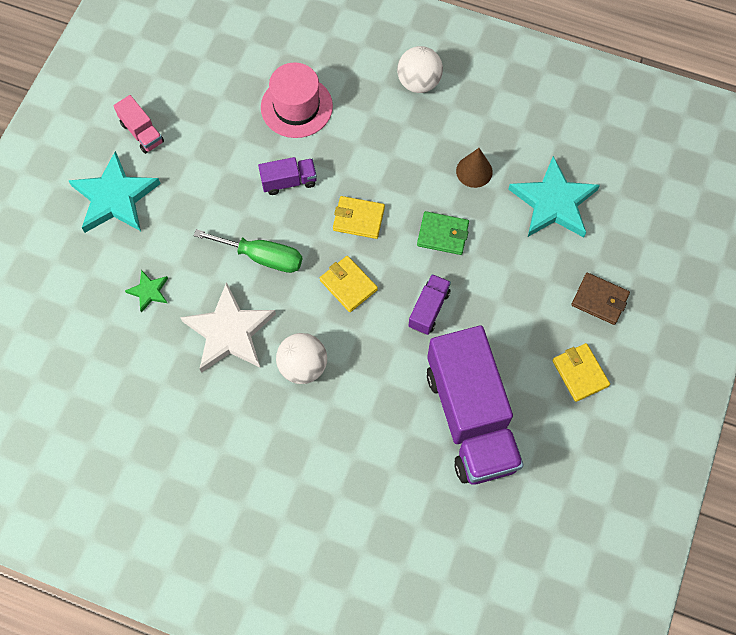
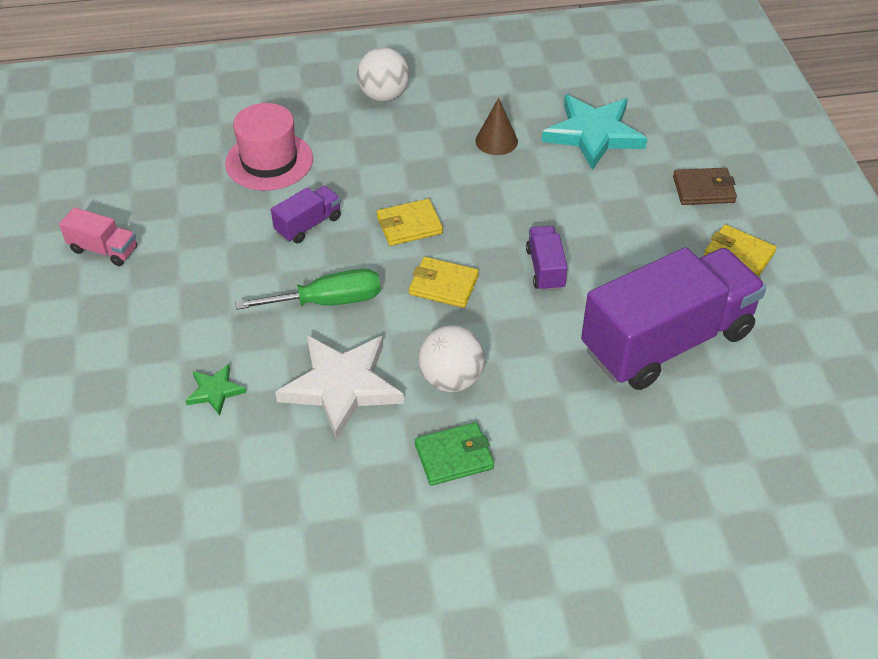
camera: 30 degrees left, 20 degrees down
(115, 197) = (110, 321): turquoise star -> none
(442, 234) = (507, 202): green wallet -> green wallet (454, 456)
(470, 418) = (667, 341): purple truck -> purple truck turned 75 degrees counterclockwise

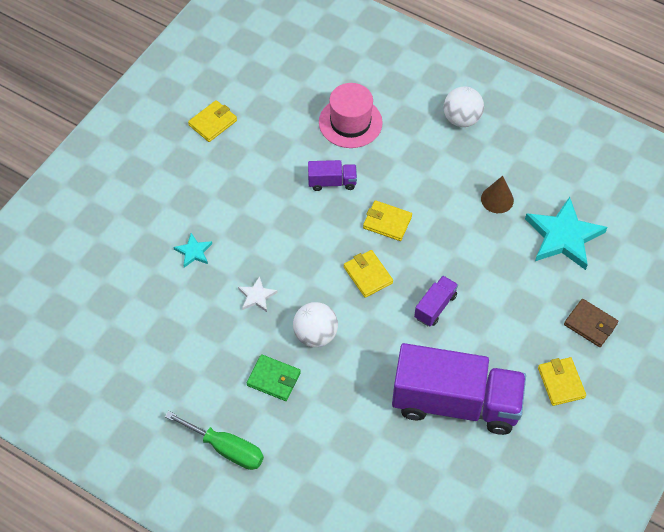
camera: 40 degrees right, 10 degrees up
(103, 250) = (213, 123): pink truck -> yellow wallet
(215, 391) = (194, 252): green star -> turquoise star
(328, 301) = (297, 240): green screwdriver -> green screwdriver (226, 449)
(342, 386) = (257, 296): white star -> white star, size x0.47

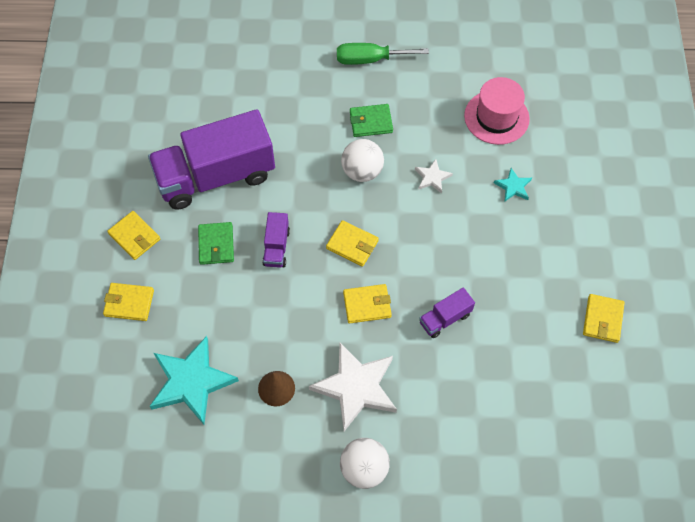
camera: 150 degrees right, 5 degrees up
(350, 122) = (474, 397): pink hat -> pink hat (496, 117)
(434, 170) = (356, 387): none -> white star
(488, 336) = (216, 245): none -> green wallet
(590, 324) = (129, 303): brown wallet -> yellow wallet

